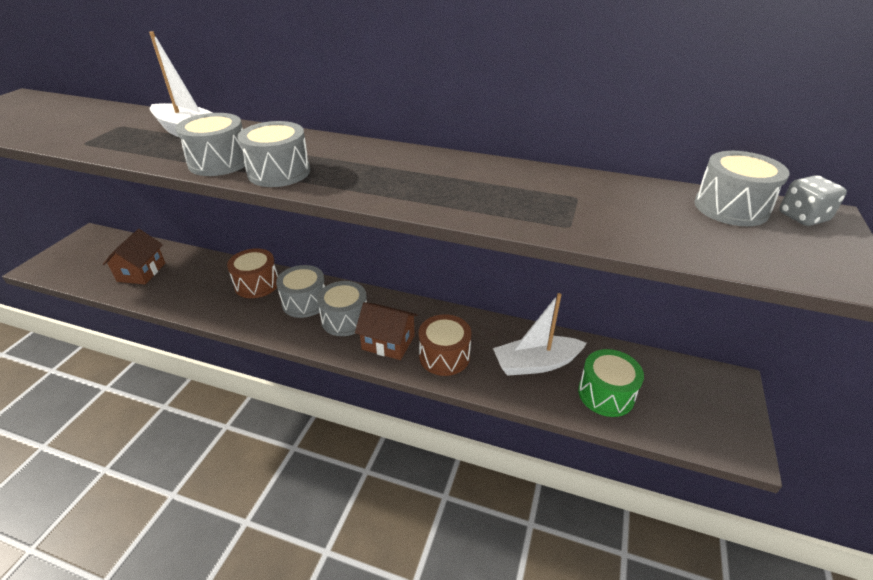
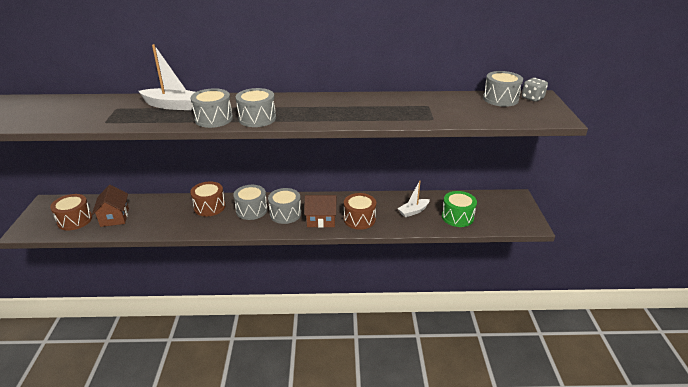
camera: 20 degrees left, 5 degrees down
(98, 266) = (75, 220): none -> brown drum
(536, 363) = (413, 211): white boat -> white boat, size x0.65

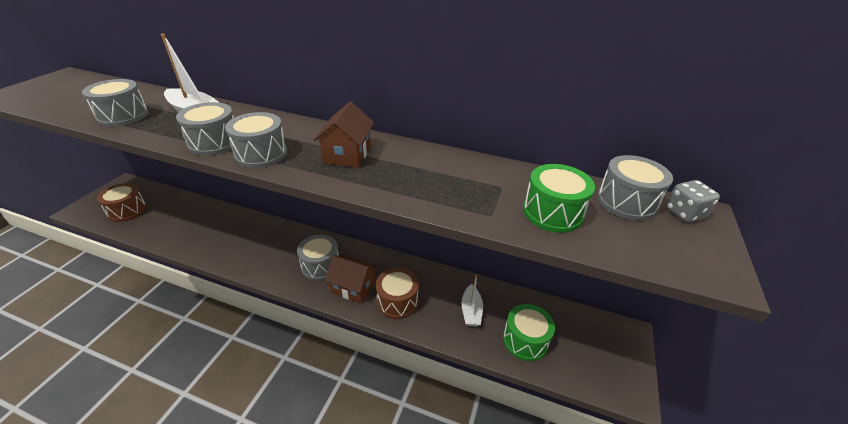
camera: 20 degrees right, 5 degrees up
(114, 217) = (161, 217): brown house -> brown house (347, 154)
(209, 207) = (253, 232): brown drum -> none
(251, 210) = (290, 249): grey drum -> grey drum (123, 116)
(413, 211) = (471, 311): white boat -> white boat turned 75 degrees counterclockwise
(465, 111) = (552, 212): none -> green drum

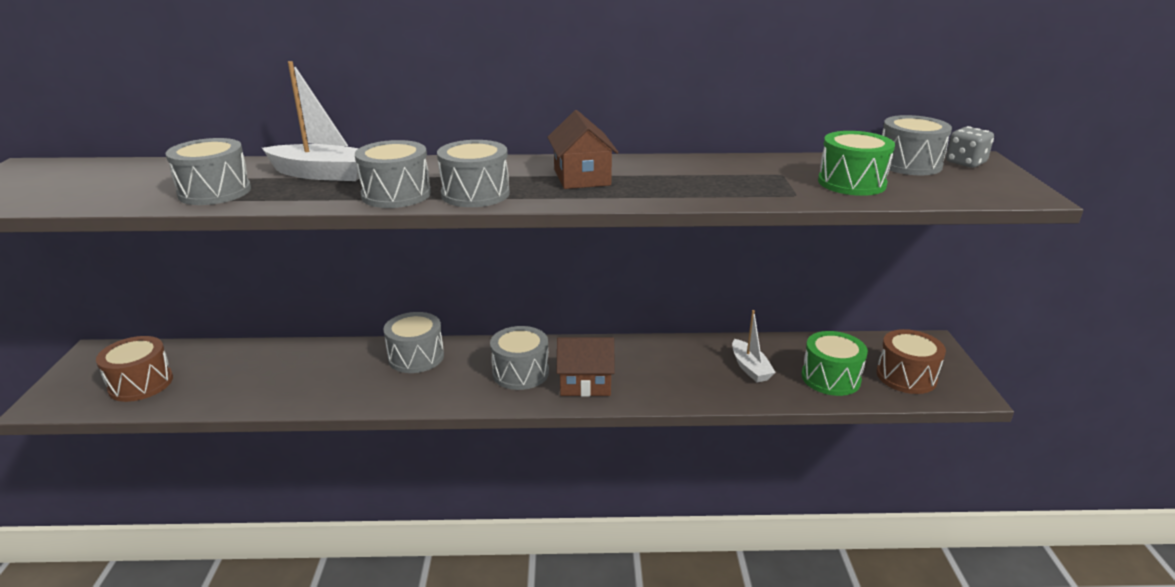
camera: 20 degrees left, 10 degrees down
(271, 234) = (416, 357): none -> grey drum
(397, 301) = (654, 382): brown drum -> brown drum (906, 376)

